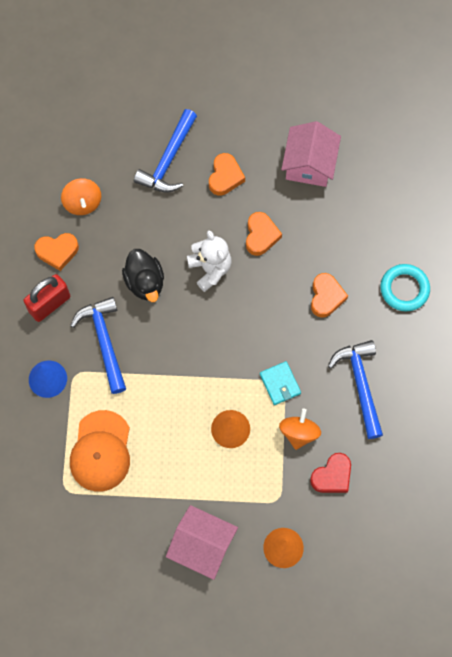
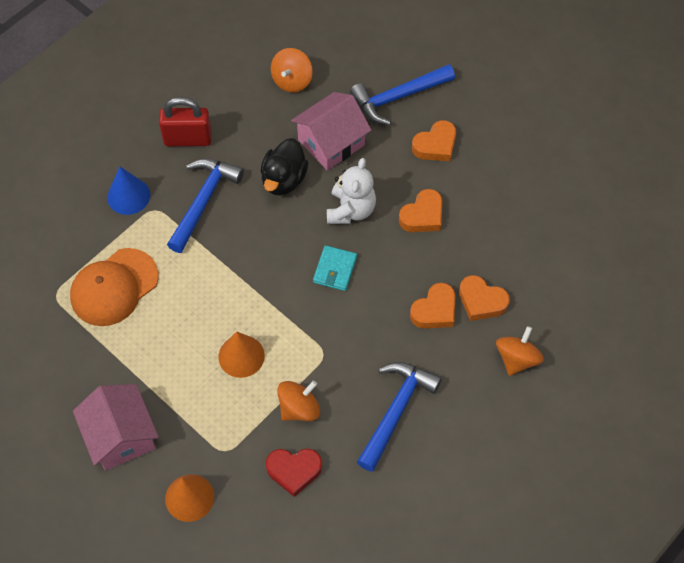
camera: 40 degrees right, 10 degrees down
(57, 252) = (234, 103): orange heart -> orange heart (481, 301)
(280, 384) = (322, 352): turquoise wallet -> turquoise wallet (335, 270)
(309, 164) = (523, 188): pink house -> pink house (331, 142)
(404, 289) = (517, 359): turquoise ring -> orange spinning top

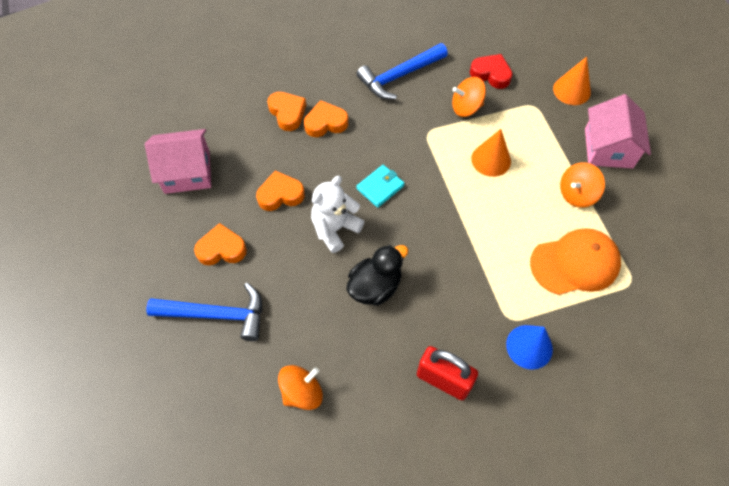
camera: 150 degrees left, 0 degrees up
(204, 201) = (459, 304): blue hammer -> none
(331, 142) = (309, 301): pink house -> pink house (187, 172)
(517, 359) = (294, 68): orange spinning top -> orange spinning top (576, 194)

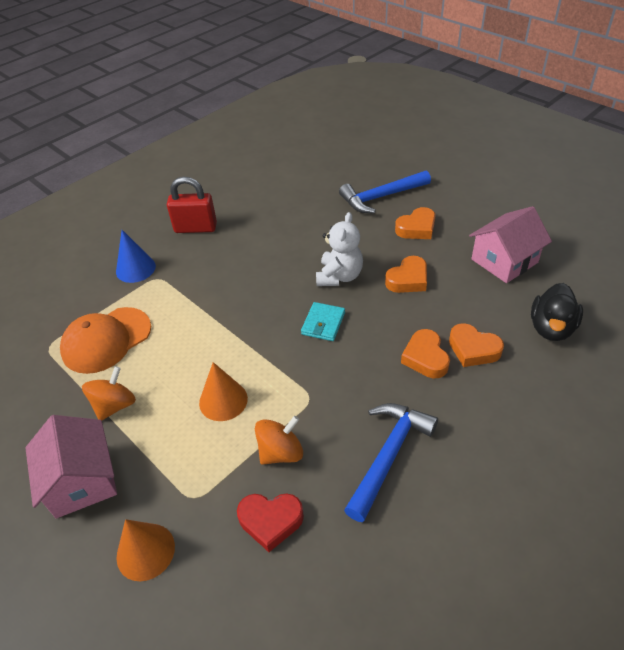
camera: 155 degrees right, 15 degrees down
(302, 392) = (290, 188): orange spinning top -> none
(325, 123) = (425, 358): orange heart -> orange heart turned 120 degrees clockwise
(375, 286) = (278, 255): black duck -> black duck (551, 328)

